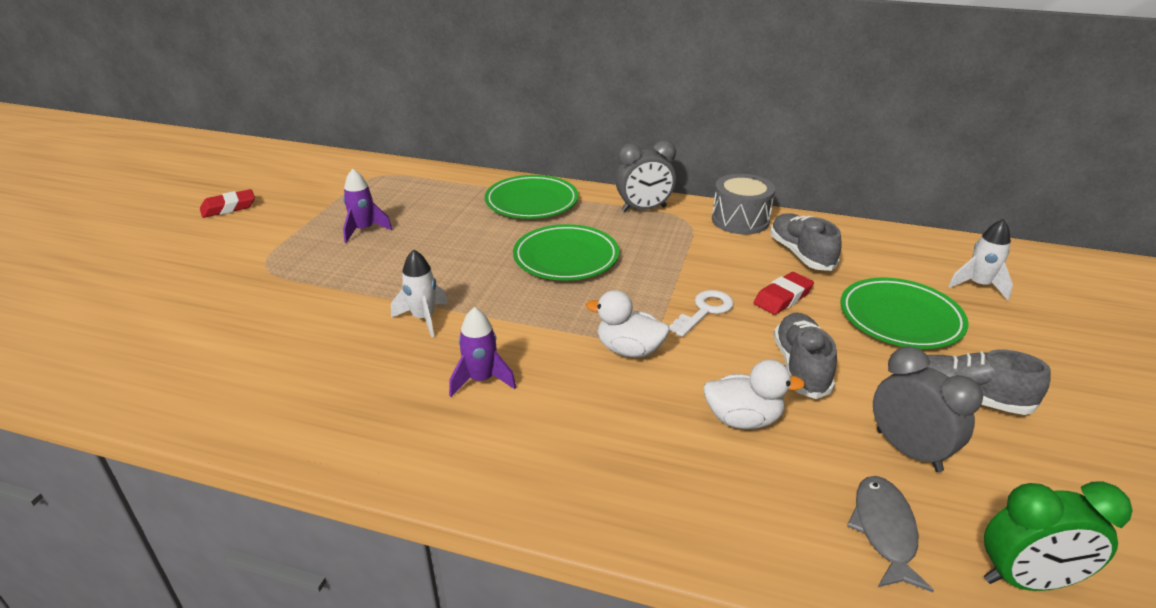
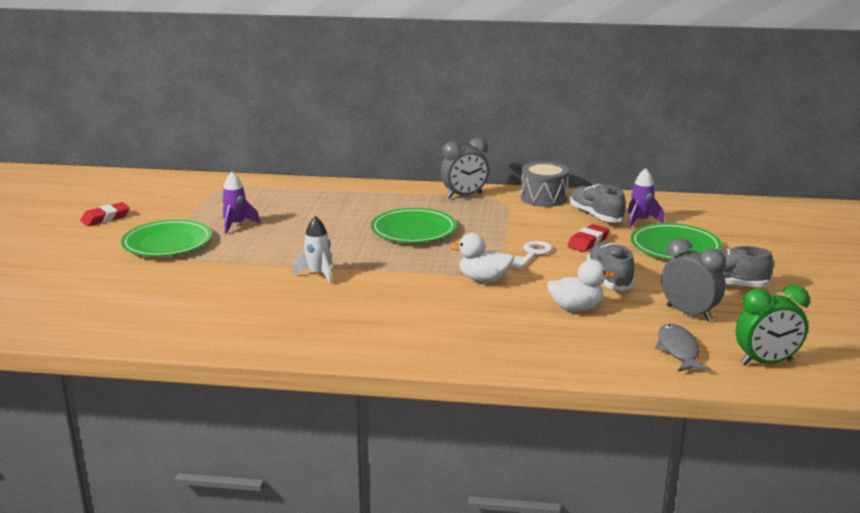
camera: 10 degrees left, 10 degrees down
(481, 380) = (381, 304): purple rocket -> purple rocket (640, 221)
(531, 202) = (369, 197): green plate -> green plate (167, 243)
(978, 285) = (728, 225): white rocket -> none

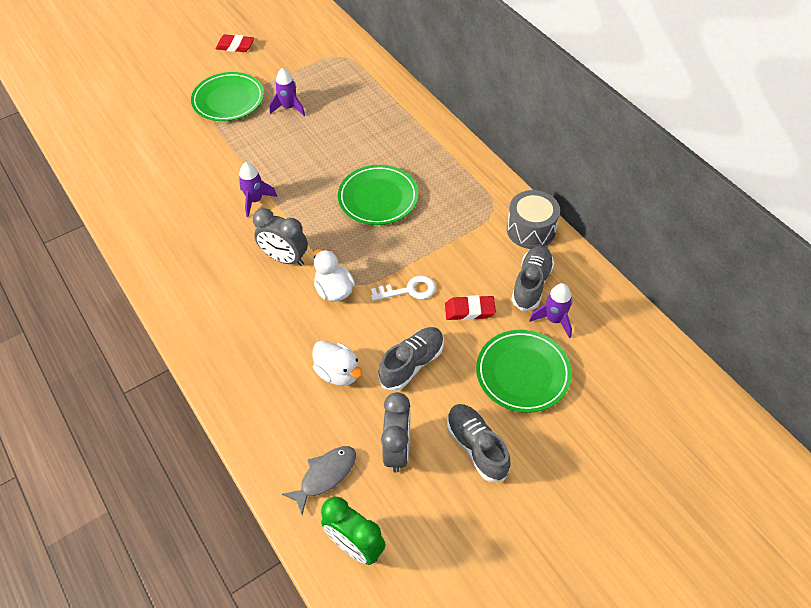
camera: 50 degrees right, 30 degrees up
(318, 274) = (255, 200): white rocket -> purple rocket
(464, 196) = (477, 182): grey clock -> grey clock (285, 258)

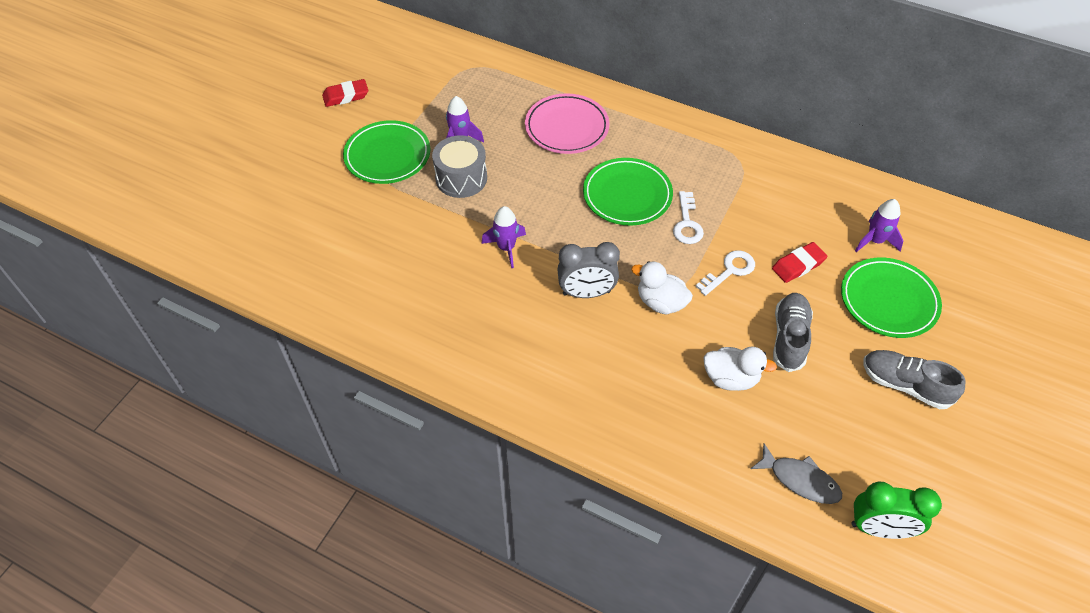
camera: 30 degrees left, 0 degrees up
(325, 476) = (800, 480): grey fish -> grey fish turned 105 degrees clockwise
(375, 128) = (566, 127): none -> pink plate
(397, 450) = (842, 423): grey clock -> none
(406, 239) = (687, 223): none -> white key
(531, 230) = (789, 168): grey drum -> grey drum (461, 178)
(531, 284) = (830, 217): grey shoe -> none

